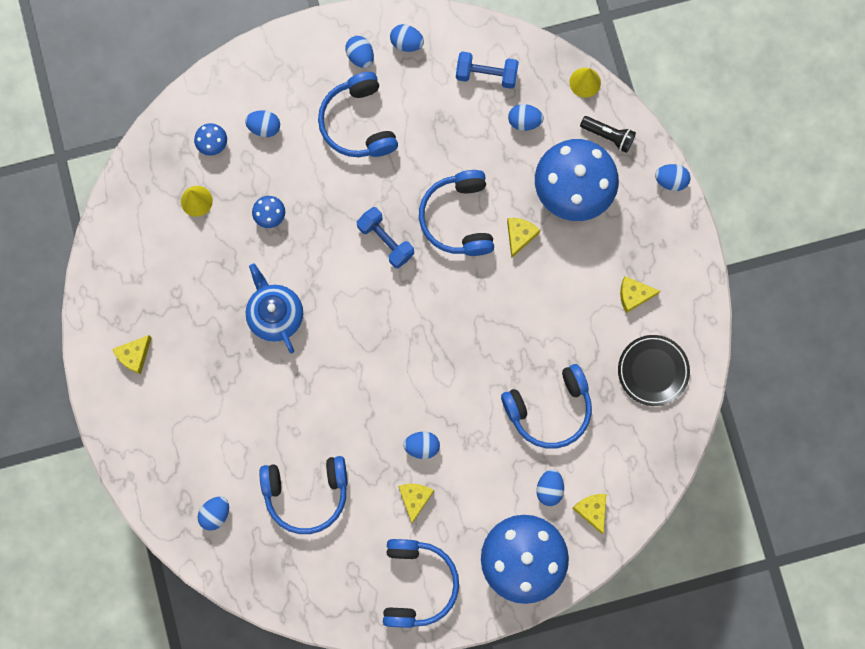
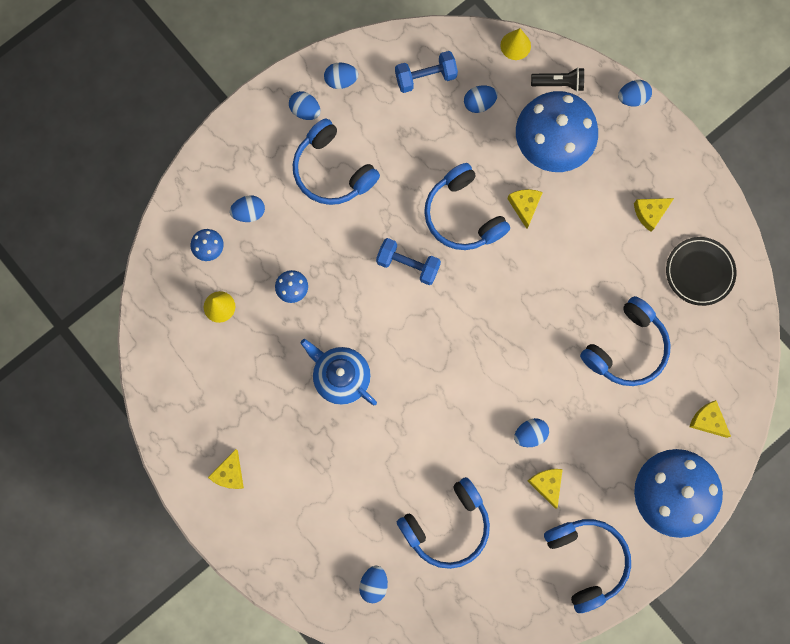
camera: 25 degrees left, 0 degrees up
(549, 489) = (661, 419): blue egg -> none

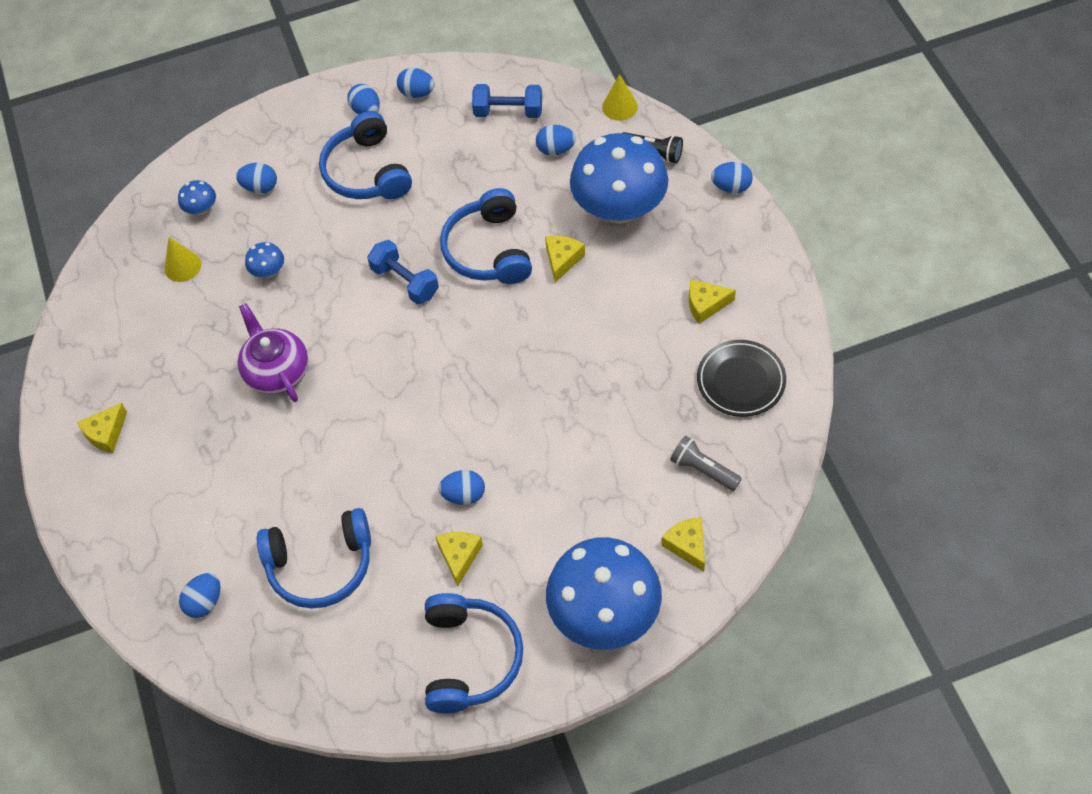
camera: 25 degrees right, 20 degrees down
(341, 377) = (277, 371): blue teapot -> purple teapot
(626, 348) = (619, 436): blue headphones -> none
(697, 355) = (703, 469): none -> grey flashlight

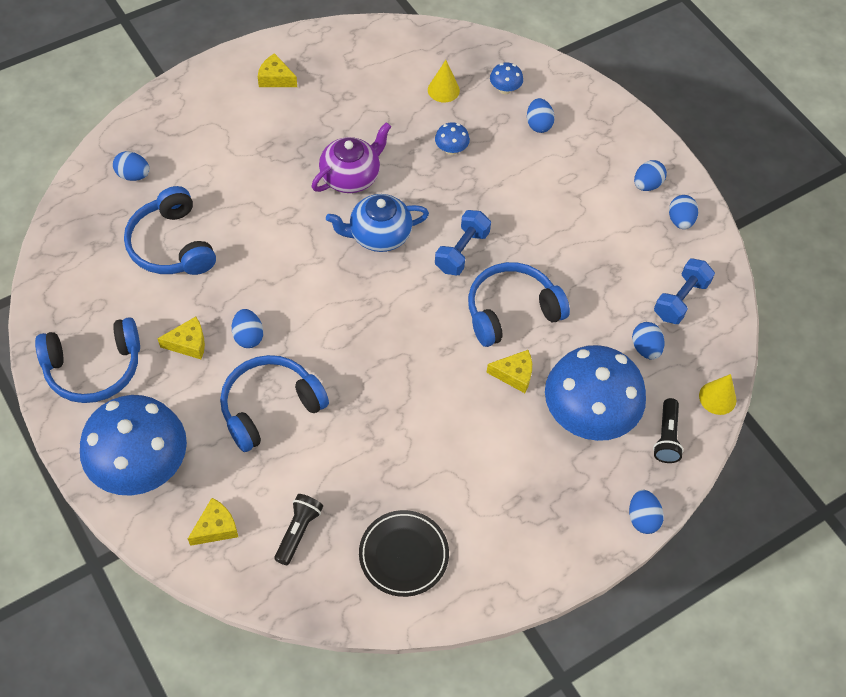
camera: 70 degrees right, 0 degrees up
(364, 355) = (378, 235): none -> blue teapot
(367, 171) = (576, 199): blue headphones -> blue headphones (270, 407)
(508, 111) = (680, 300): blue dumbbell -> blue dumbbell turned 45 degrees clockwise
(703, 469) = (298, 531): grey flashlight -> black flashlight
(705, 304) = (488, 511): yellow cheese -> none

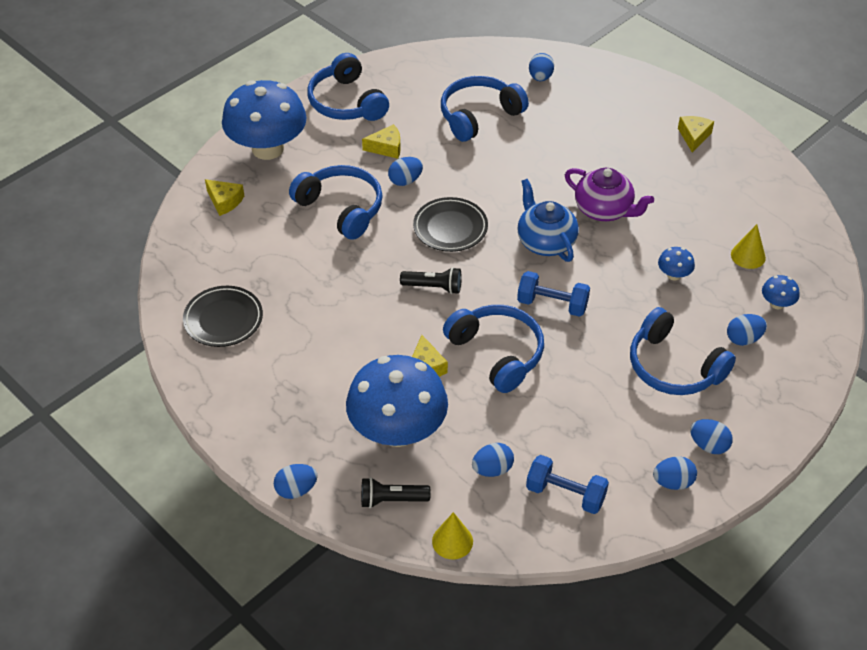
camera: 80 degrees right, 10 degrees down
(188, 343) = (386, 148): yellow cheese -> yellow cheese turned 75 degrees counterclockwise
(298, 531) = (231, 249): black flashlight -> black flashlight (434, 287)
(333, 311) = (450, 228): none -> black plate
(558, 182) = (674, 366): none -> blue headphones

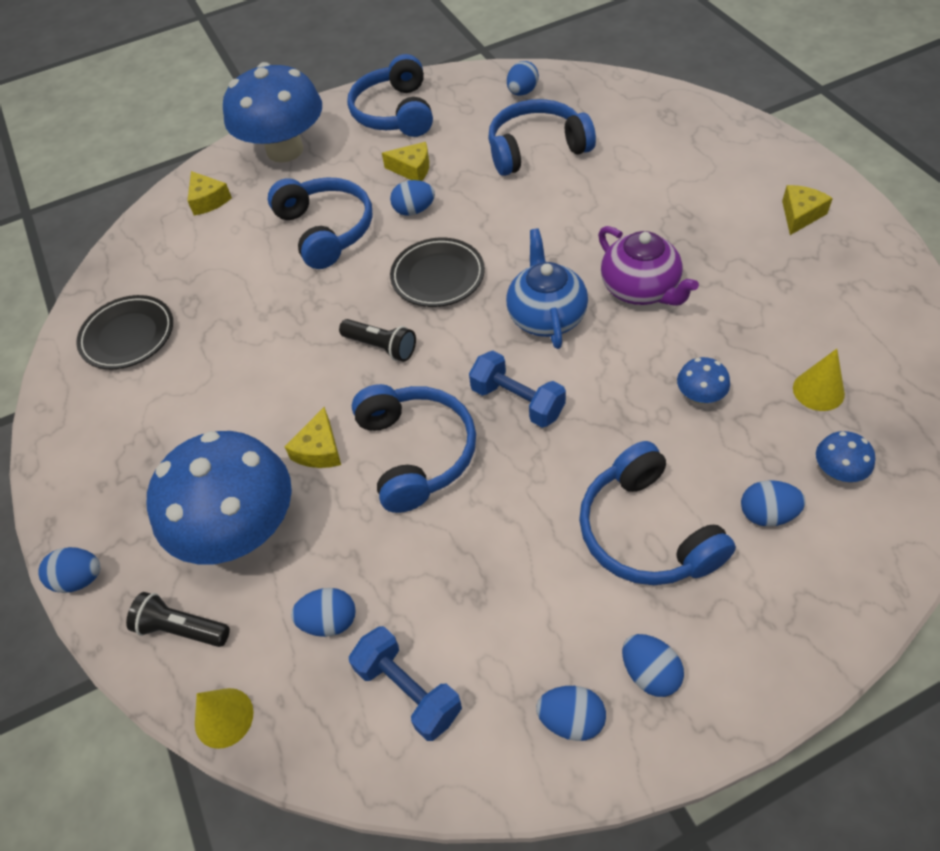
camera: 25 degrees right, 5 degrees up
(540, 77) = (630, 115): blue egg -> blue egg (522, 92)

